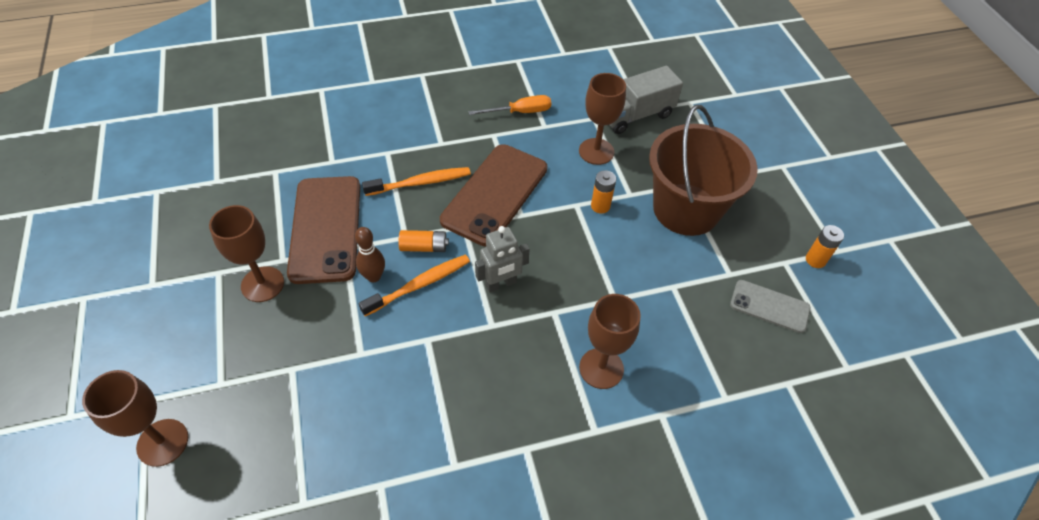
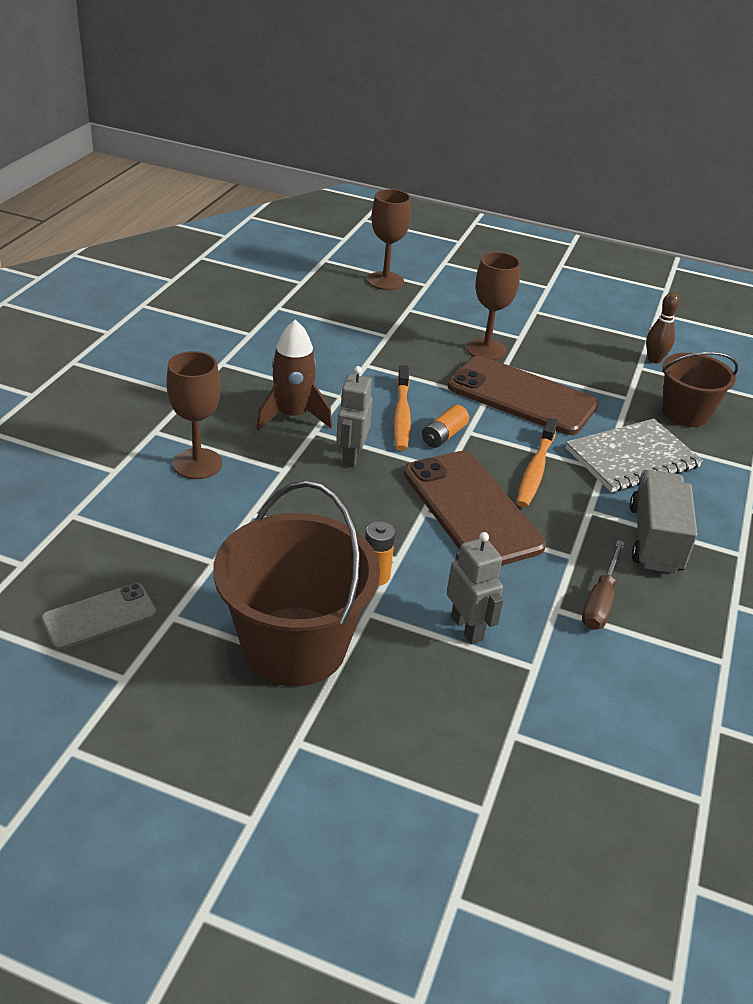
camera: 125 degrees right, 15 degrees down
(273, 136) = (685, 413): none -> brown bucket
(361, 143) = (632, 458): none -> grey notebook
(374, 276) = (437, 398): brown bowling pin -> brown bowling pin (654, 360)
(485, 352) = (293, 416): none -> brown rocket
(520, 112) = (600, 601): orange screwdriver -> brown screwdriver
(596, 151) = (467, 628): brown goblet -> grey robot
(635, 115) = (505, 716): grey truck -> grey truck (655, 539)
(815, 260) = (90, 711): orange battery -> none

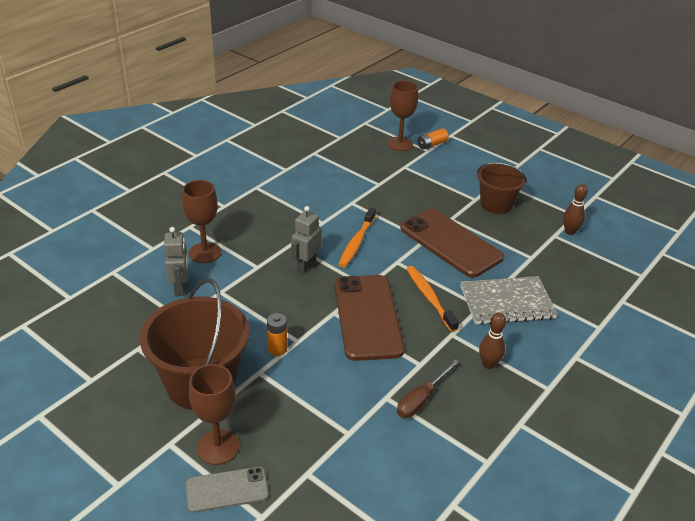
camera: 20 degrees right, 0 degrees up
(99, 617) = (96, 339): grey phone -> grey phone (227, 490)
(293, 416) = (283, 231): brown rocket -> none
(444, 435) = (378, 262): orange battery -> orange battery (432, 144)
(467, 628) = (318, 397): grey robot -> grey robot (180, 287)
(486, 350) = (444, 205): brown goblet -> brown goblet (218, 447)
(535, 470) = (429, 298): orange toothbrush -> orange toothbrush turned 120 degrees clockwise
(655, 539) = (488, 364): grey truck -> brown bowling pin
(685, 413) = (569, 276): brown bucket -> brown bucket (496, 204)

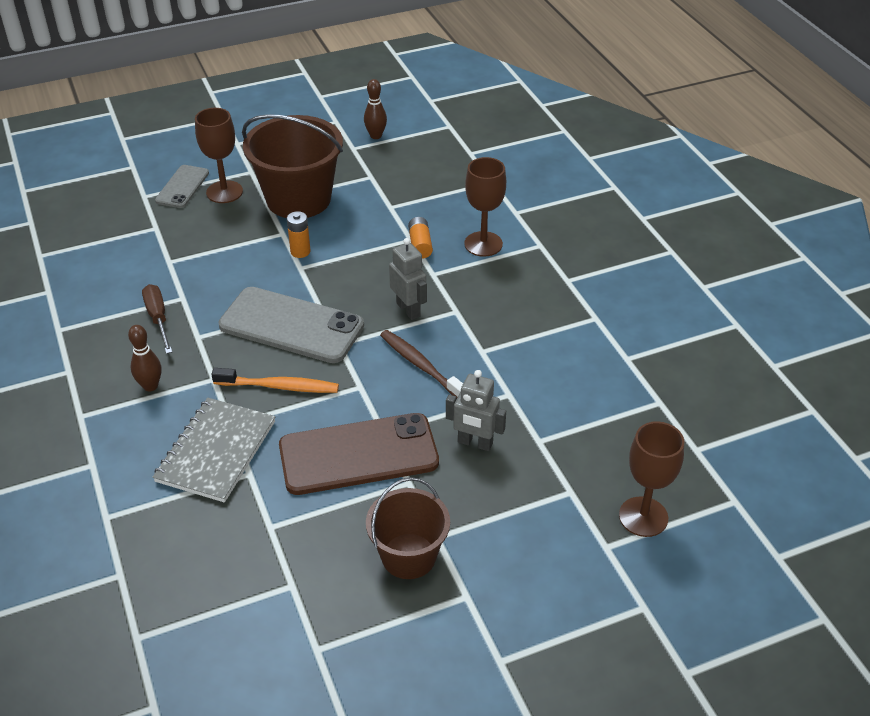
camera: 120 degrees right, 5 degrees up
(180, 287) = (436, 216): grey robot -> grey robot (475, 443)
(356, 242) = (421, 366): orange toothbrush -> brown toothbrush
(367, 317) = (291, 326): brown phone -> grey phone
(432, 144) = (622, 561): orange battery -> orange battery (420, 244)
(570, 231) = (285, 611): brown bowling pin -> brown bowling pin (376, 136)

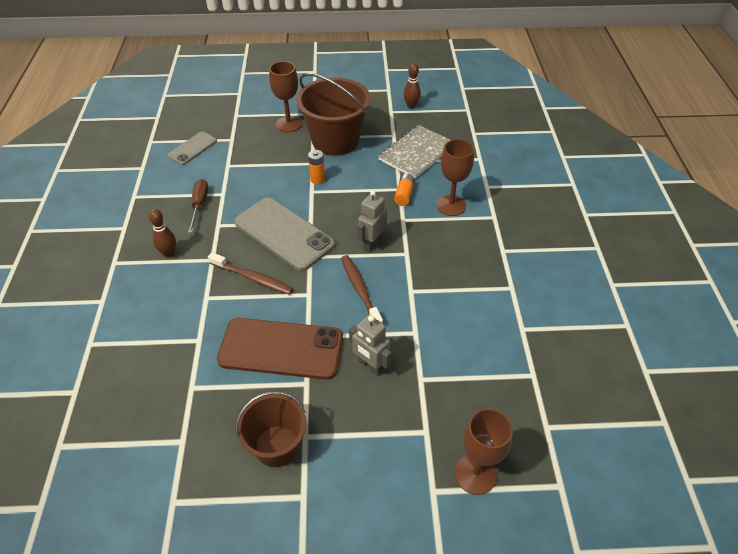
camera: 20 degrees right, 5 degrees up
(182, 187) = (263, 114): grey phone -> grey phone (192, 148)
(216, 451) = (185, 316): grey notebook -> grey notebook (416, 153)
(279, 386) = (253, 278): orange toothbrush -> brown toothbrush
(408, 310) = (372, 243): grey robot -> grey robot turned 135 degrees counterclockwise

